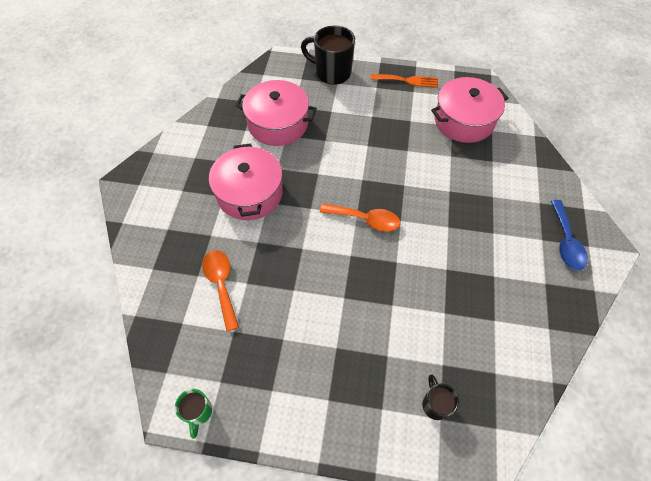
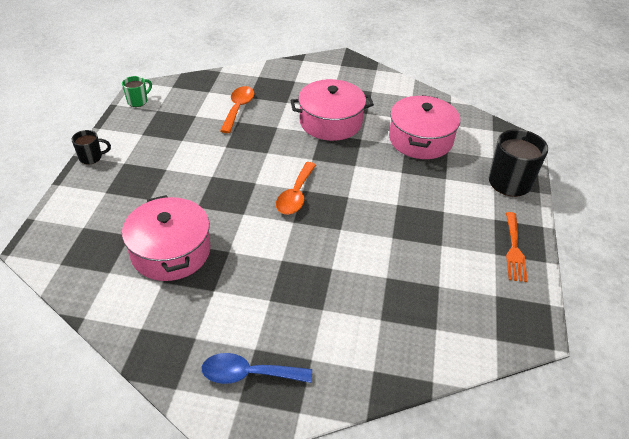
camera: 90 degrees right, 15 degrees down
(198, 412) = (138, 101): green mug -> green mug turned 135 degrees clockwise
(221, 284) = (238, 108): orange spoon -> orange spoon turned 60 degrees counterclockwise
(435, 404) = (96, 225): black mug -> black mug (91, 157)
(464, 120) = (450, 299): pink pot -> pink pot (171, 251)

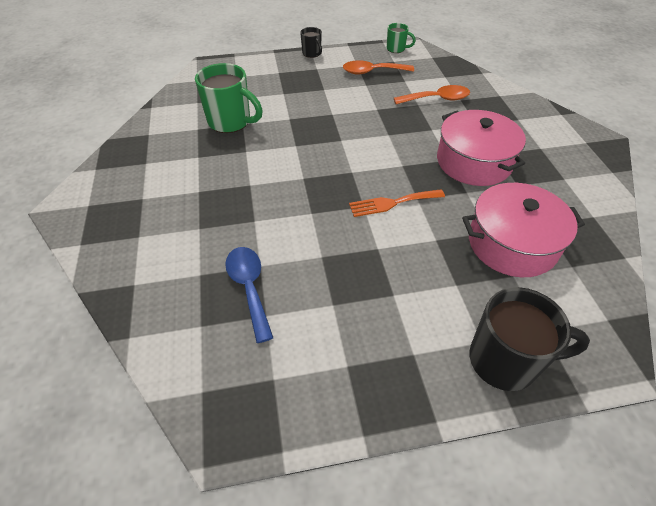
camera: 70 degrees right, 5 degrees up
(171, 251) = (231, 122): pink pot -> green mug
(248, 374) = (115, 202): blue spoon -> blue spoon (249, 288)
(295, 195) = (340, 169): orange spoon -> orange spoon (372, 72)
(514, 249) = (366, 388): orange fork -> orange fork (392, 203)

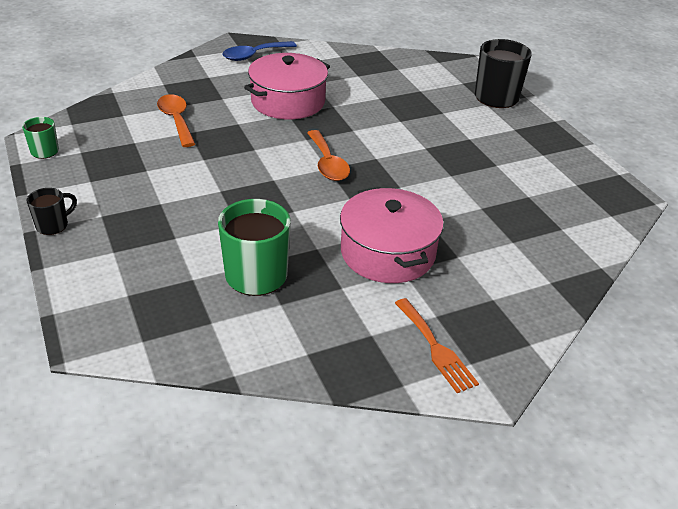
camera: 105 degrees left, 10 degrees down
(249, 288) = (508, 209): blue spoon -> blue spoon (254, 55)
(372, 72) = (111, 167): orange spoon -> orange spoon (327, 163)
(392, 203) = (365, 142): orange fork -> orange fork (436, 348)
(512, 243) = (387, 89): pink pot -> pink pot (388, 252)

